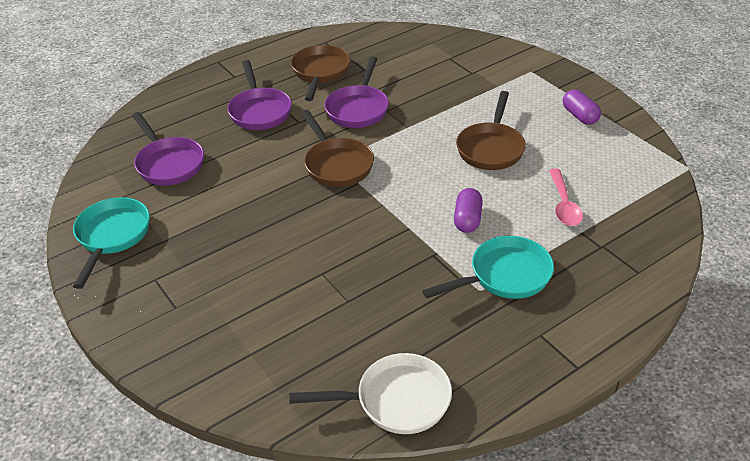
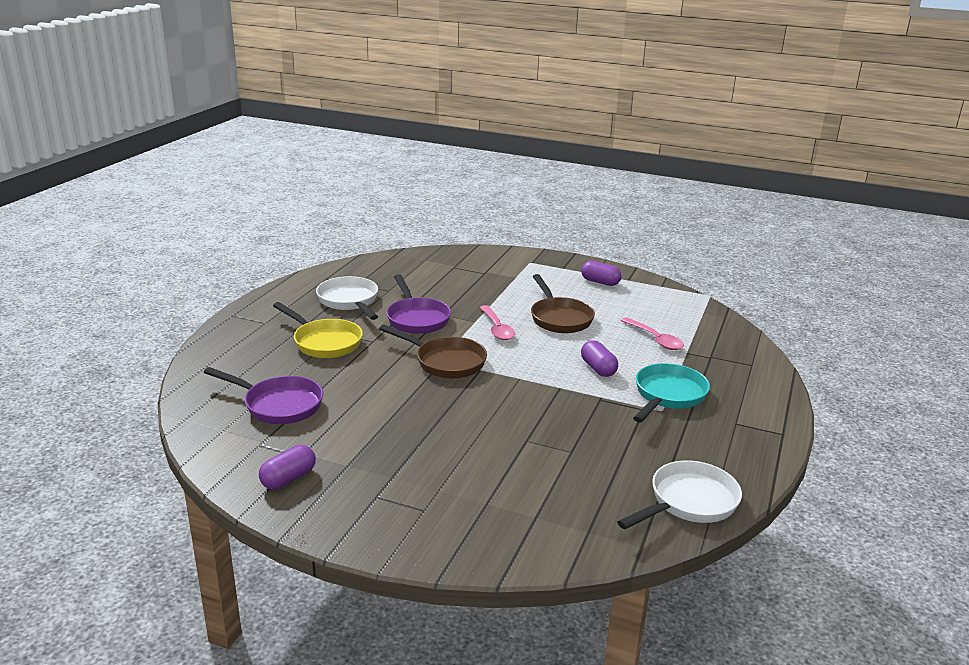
camera: 35 degrees left, 15 degrees down
(112, 236) = (288, 478): turquoise pan -> purple capsule
(259, 111) = (324, 342): purple pan -> yellow pan
(320, 73) = (349, 301): brown pan -> white pan
(418, 142) = (497, 329): none -> pink spoon

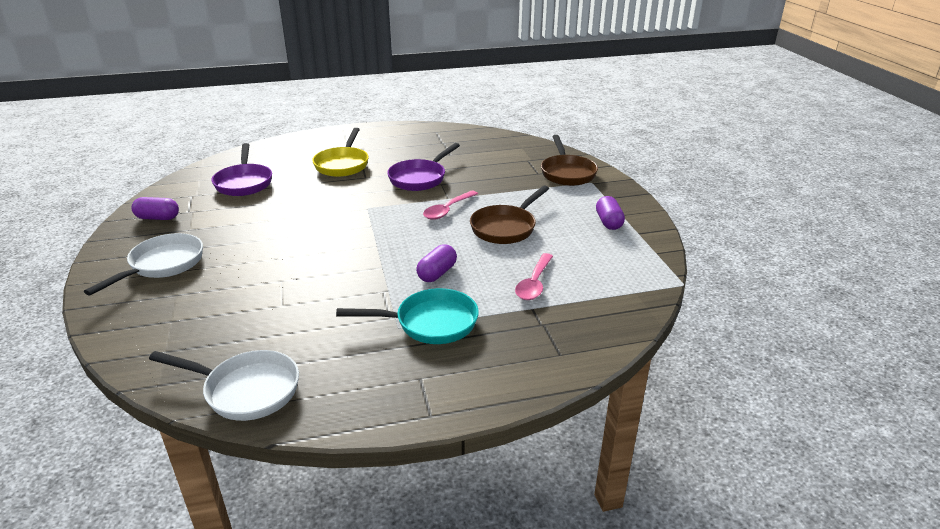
camera: 55 degrees right, 5 degrees up
(349, 301) = (413, 150): white pan -> white pan (162, 265)
(446, 362) = (366, 210): brown pan -> brown pan (567, 173)

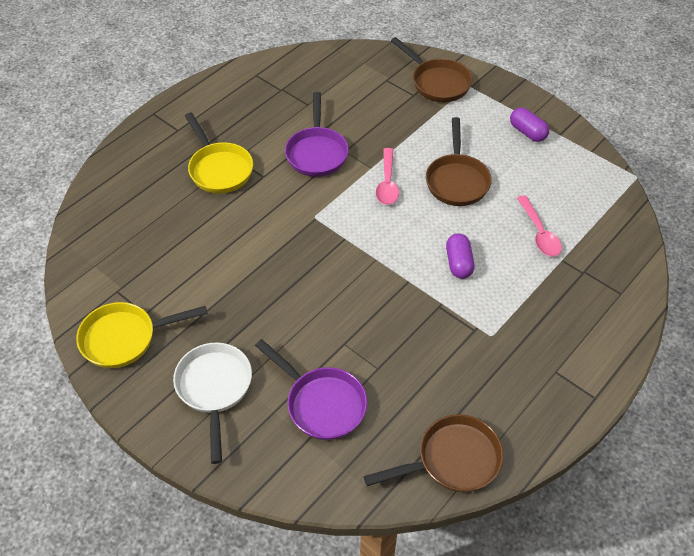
camera: 35 degrees left, 20 degrees up
(158, 218) = (125, 338): purple capsule -> yellow pan
(244, 182) = (149, 245): purple pan -> purple pan (322, 403)
(246, 390) = (452, 460): white pan -> brown pan
(430, 323) = (508, 317): turquoise pan -> none

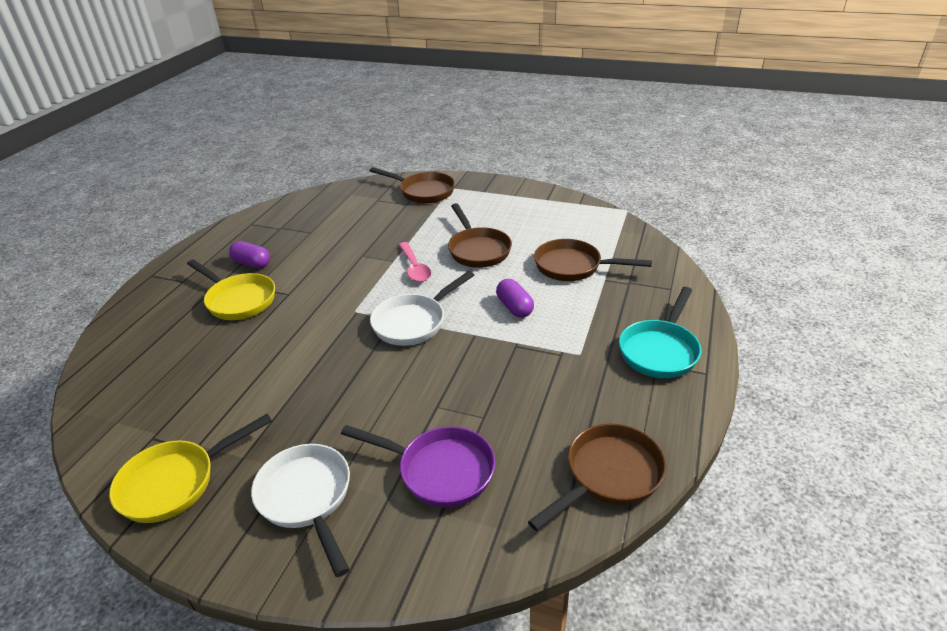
camera: 20 degrees left, 15 degrees down
(317, 152) = (335, 263): purple pan -> none
(360, 248) = (413, 322): none -> white pan
(527, 132) = (519, 204): purple capsule -> purple capsule (252, 263)
(539, 233) = (573, 266): pink spoon -> brown pan
(567, 359) = (660, 350): none -> turquoise pan

